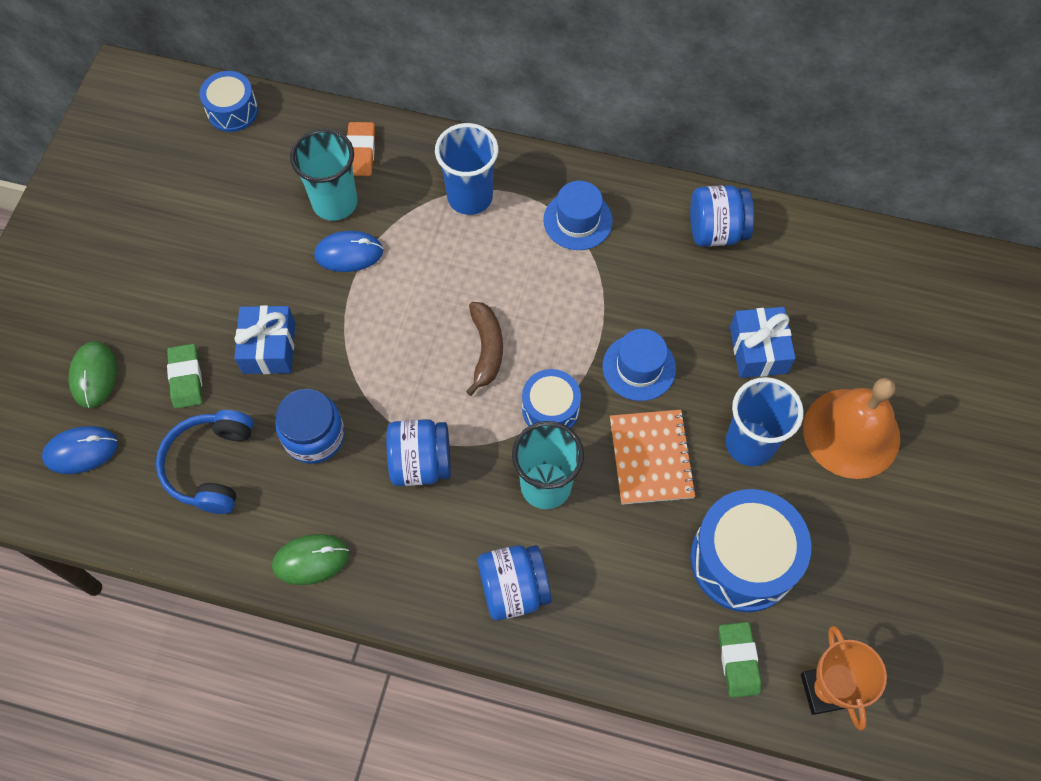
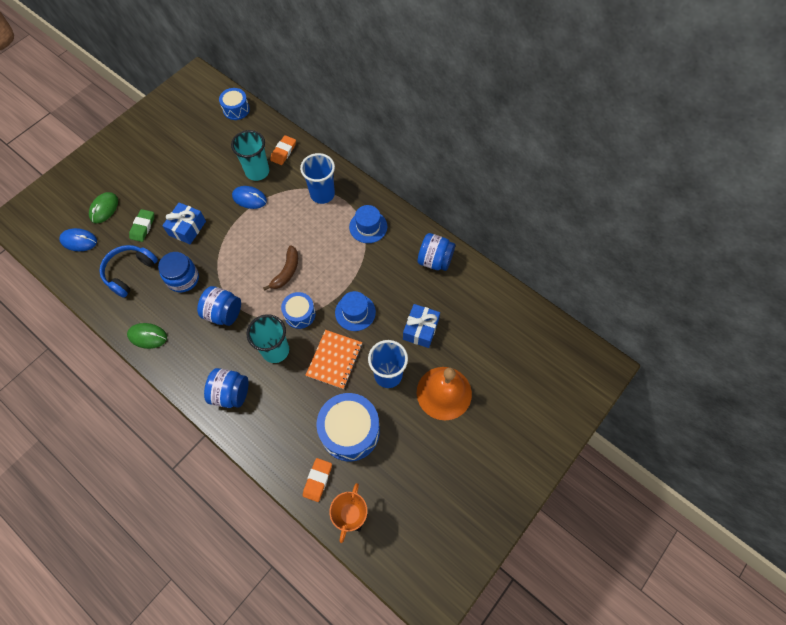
camera: 25 degrees right, 0 degrees up
(738, 660) = (317, 480): green eraser -> orange eraser

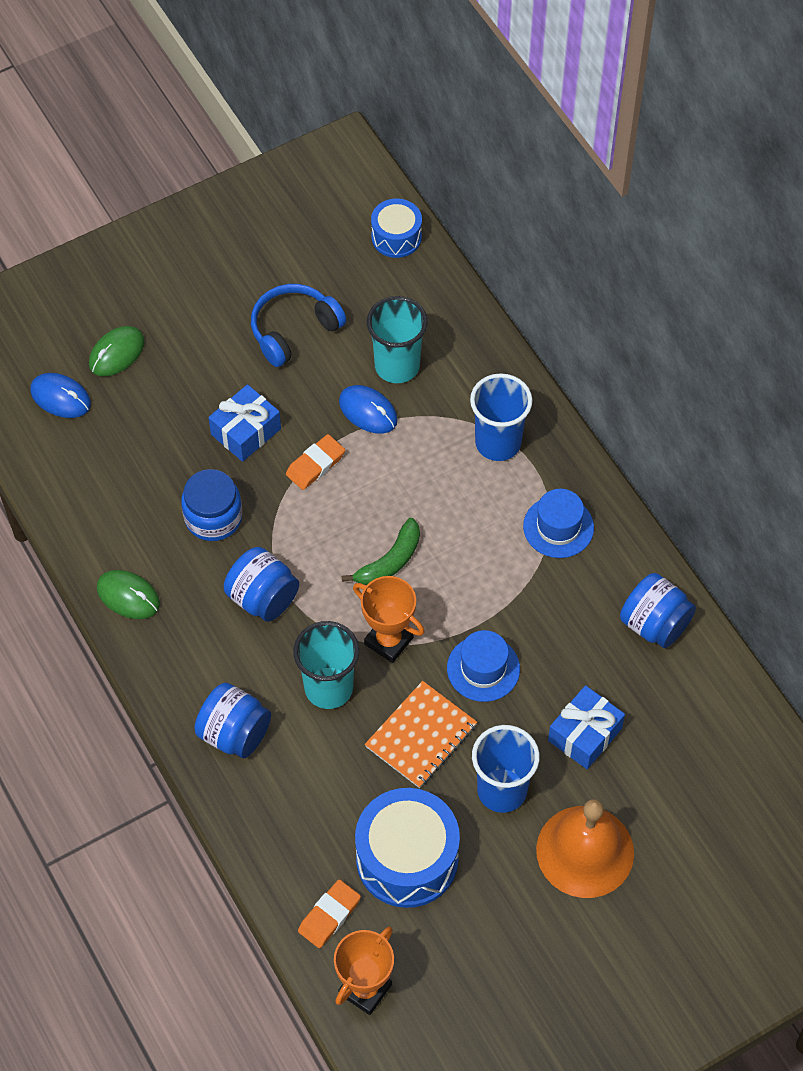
camera: 20 degrees right, 5 degrees down
(129, 272) = (129, 478): blue headphones -> blue headphones (293, 330)
(143, 227) = (172, 406): green eraser -> none
(283, 152) = (455, 343): orange eraser -> orange eraser (315, 465)
(286, 272) = (390, 561): brown banana -> green banana
(300, 314) = (388, 641): blue drum -> orange trophy

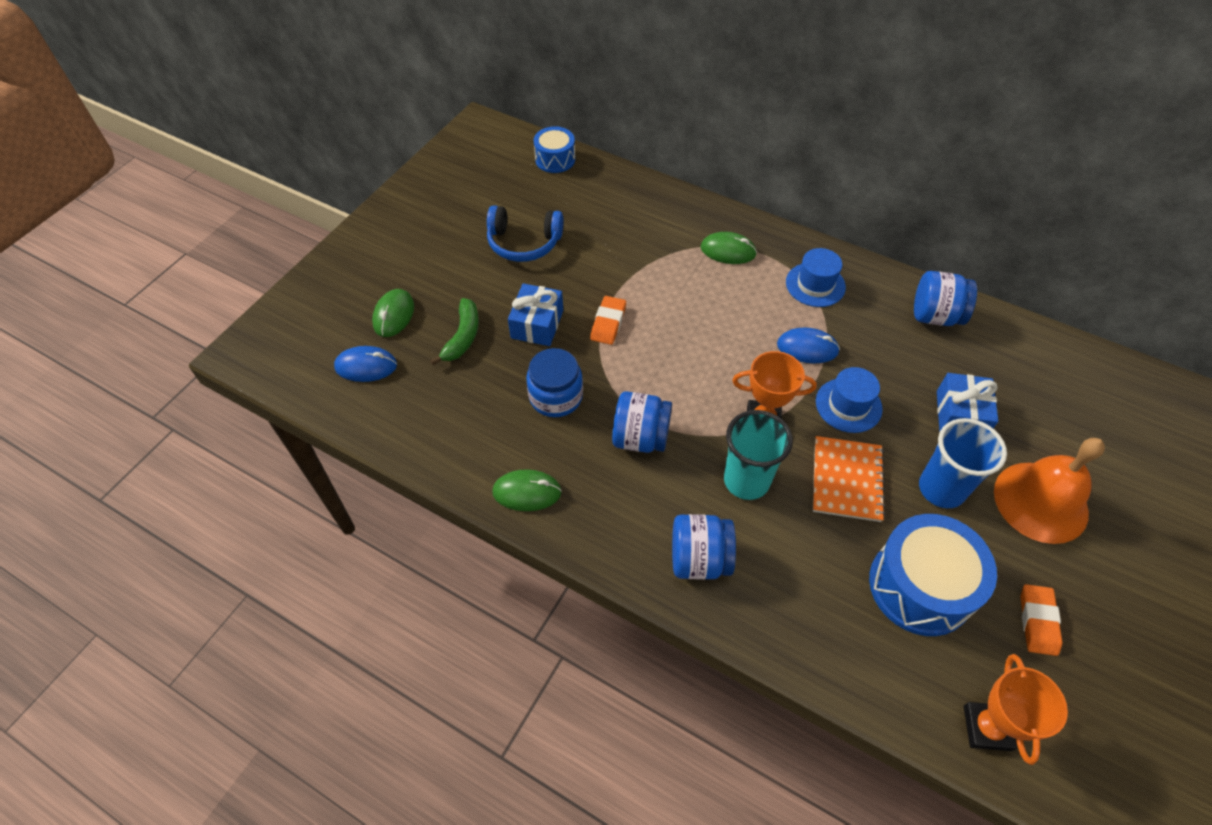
camera: 30 degrees left, 5 degrees down
(293, 330) = (524, 243): blue headphones -> blue headphones turned 105 degrees counterclockwise
(329, 915) = (902, 676): orange eraser -> orange eraser (1038, 621)
(368, 411) = (619, 271): blue mouse -> blue mouse (807, 348)
(390, 561) = (717, 363): green banana -> green banana (463, 337)
(397, 366) = (617, 234): turquoise cup -> none
(498, 443) = (728, 251): blue cup -> green mouse

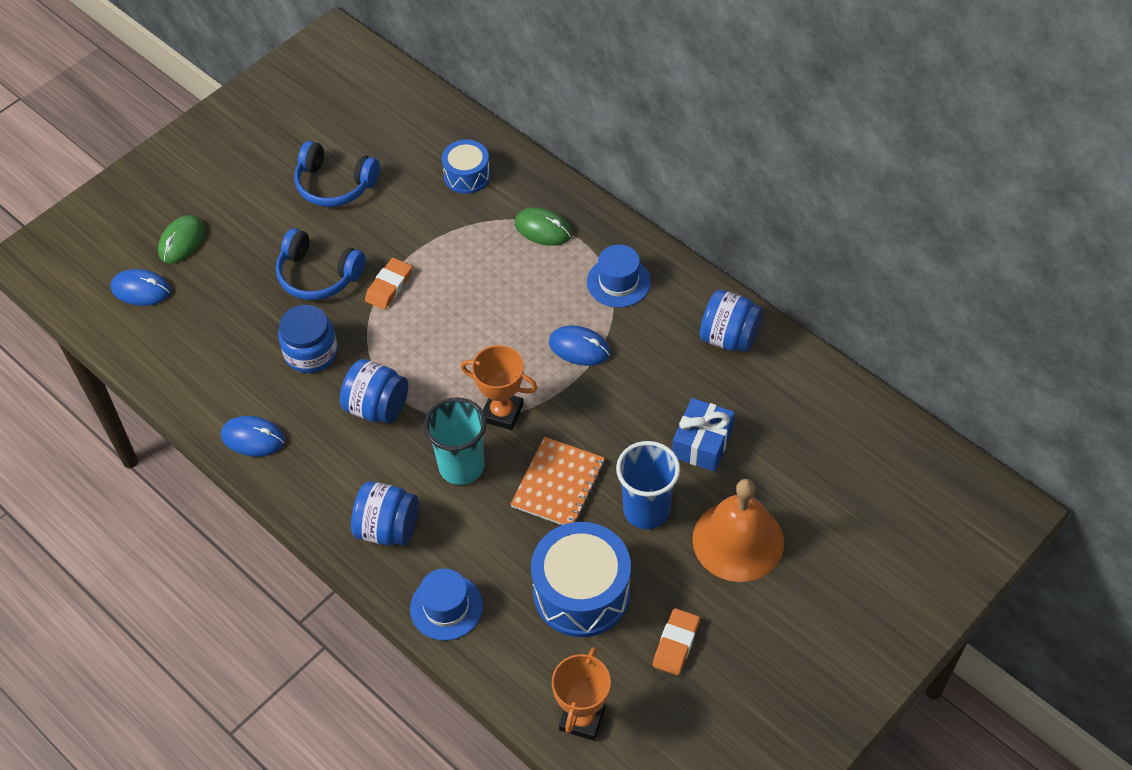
camera: 15 degrees right, 0 degrees up
(463, 337) = (241, 276): green banana -> none
(527, 492) = (253, 438): green mouse -> blue mouse
(537, 324) = (318, 275): blue gift -> blue headphones
(555, 159) = (400, 92): blue drum -> blue drum (467, 175)
(848, 405) = (594, 413): blue hat -> blue hat (446, 607)

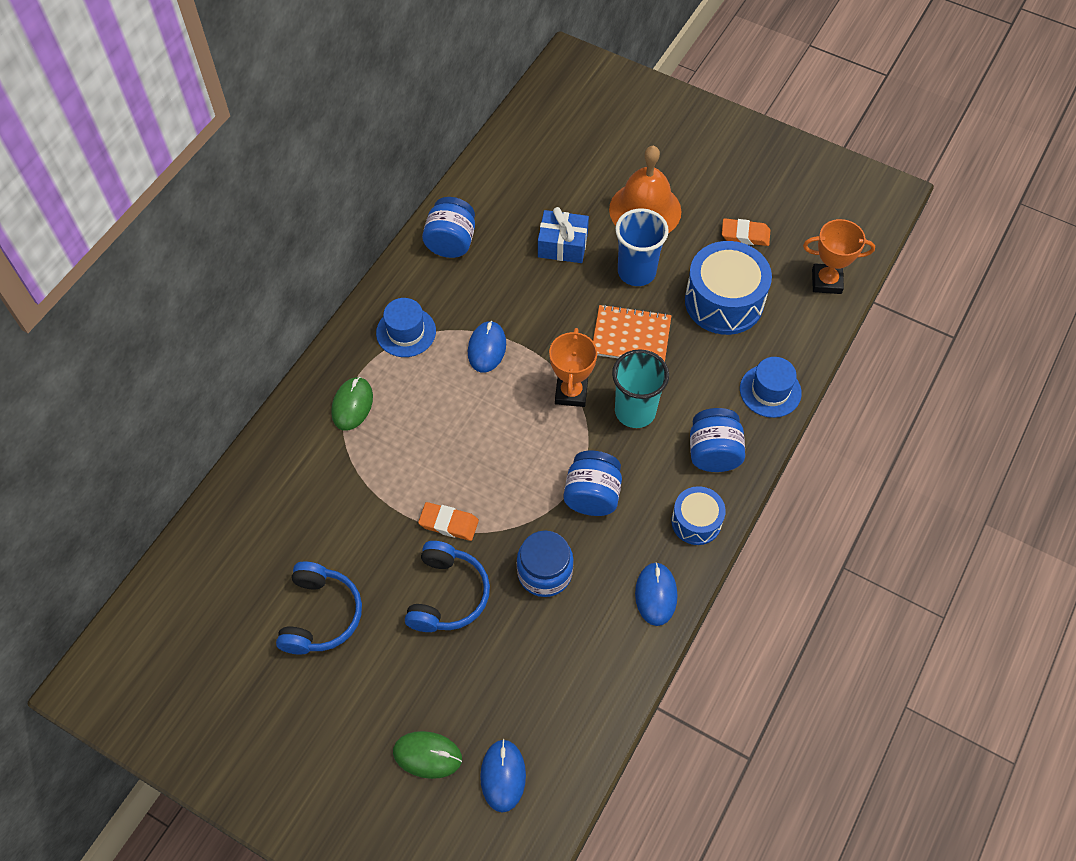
camera: 105 degrees left, 5 degrees up
(467, 175) = (291, 488): blue drum -> blue drum (696, 522)

